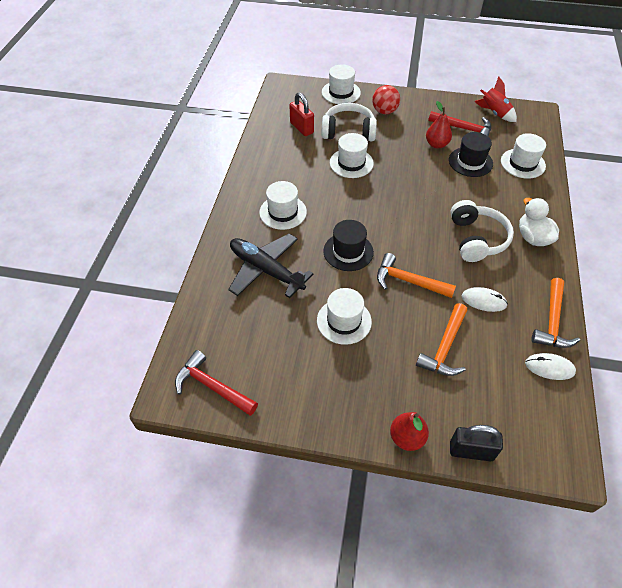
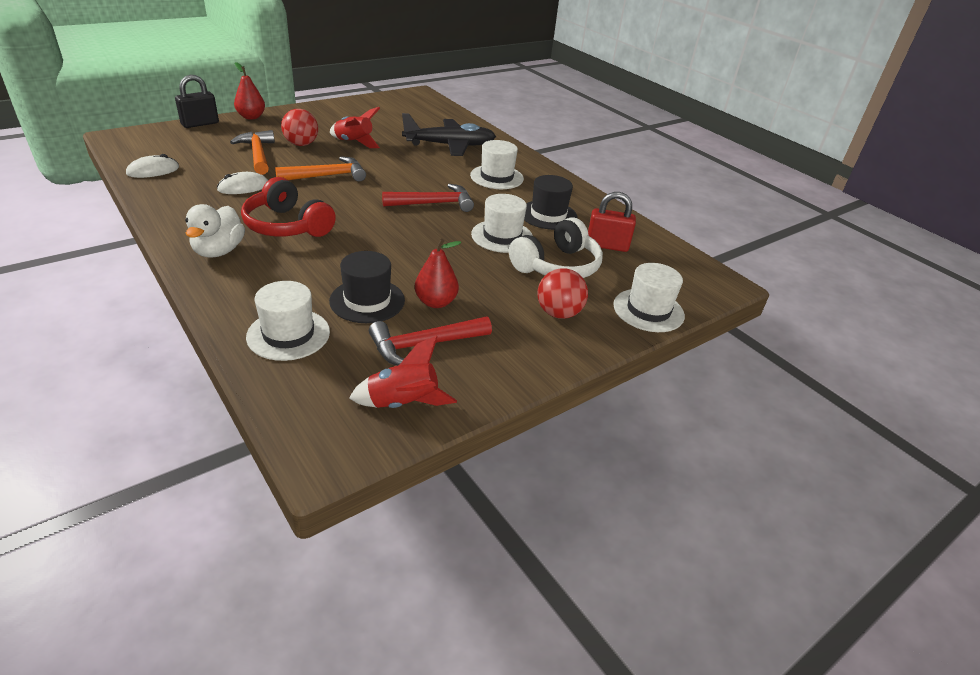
camera: 130 degrees right, 15 degrees down
(212, 386) = (399, 101): red hammer -> red hammer (433, 204)
(344, 321) = (354, 143): white hat -> red rocket
(348, 251) = (403, 175): black hat -> black hat (548, 215)
(394, 345) = (301, 144): none -> red ball
(476, 239) = (287, 226): white headphones -> red headphones
(533, 238) = (219, 251): white duck -> white duck turned 75 degrees clockwise
(552, 321) = (162, 196): orange hammer -> none

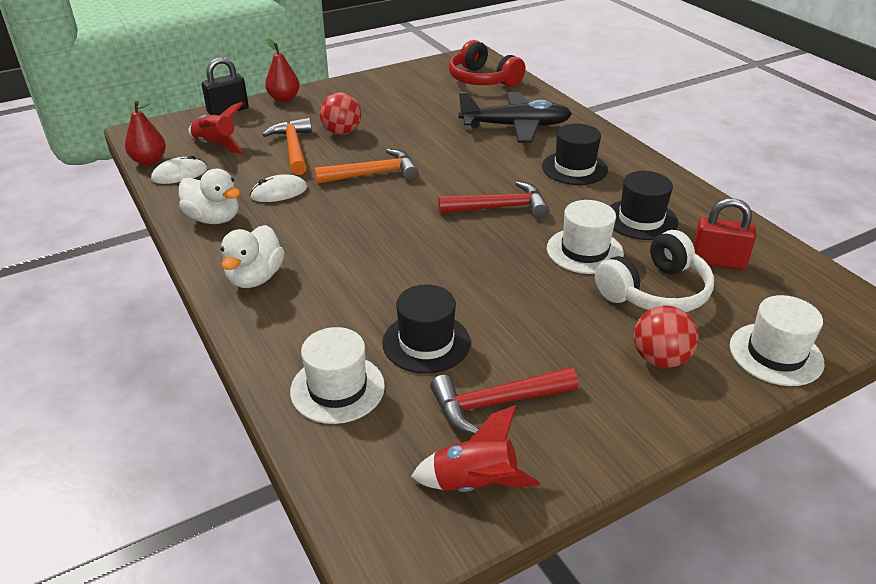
camera: 10 degrees right, 0 degrees up
(183, 205) = (214, 218): none -> white duck
(287, 226) = (330, 242): red headphones -> red headphones (483, 80)
(354, 143) = (402, 127): red rocket -> red rocket (216, 145)
(436, 302) = (507, 344): red pear -> red pear (149, 161)
(496, 177) = (574, 168): white hat -> black hat

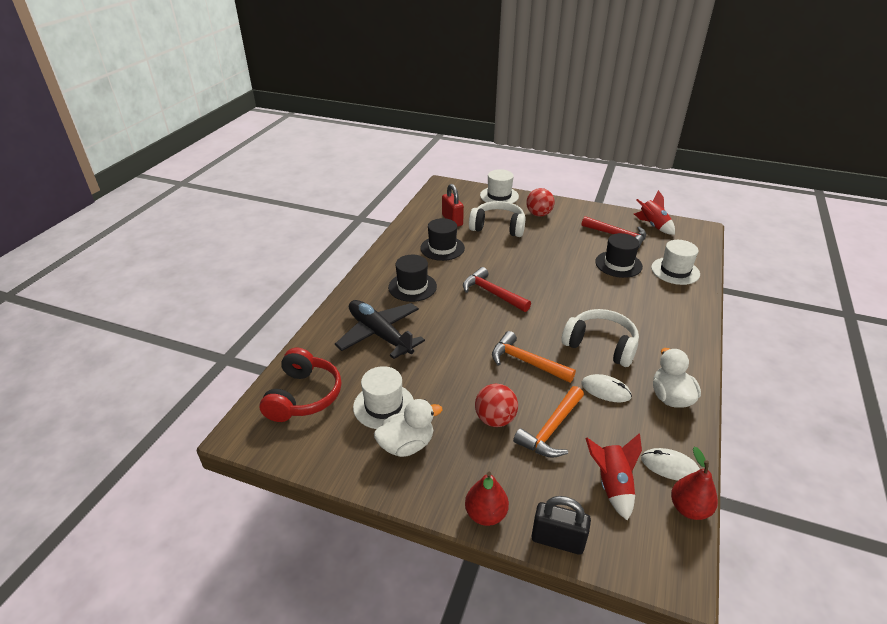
camera: 130 degrees left, 0 degrees up
(255, 278) = (673, 338): white duck -> white duck (407, 445)
(325, 224) = (600, 345): none -> white headphones
(584, 251) = (493, 253): white hat -> white hat (383, 406)

